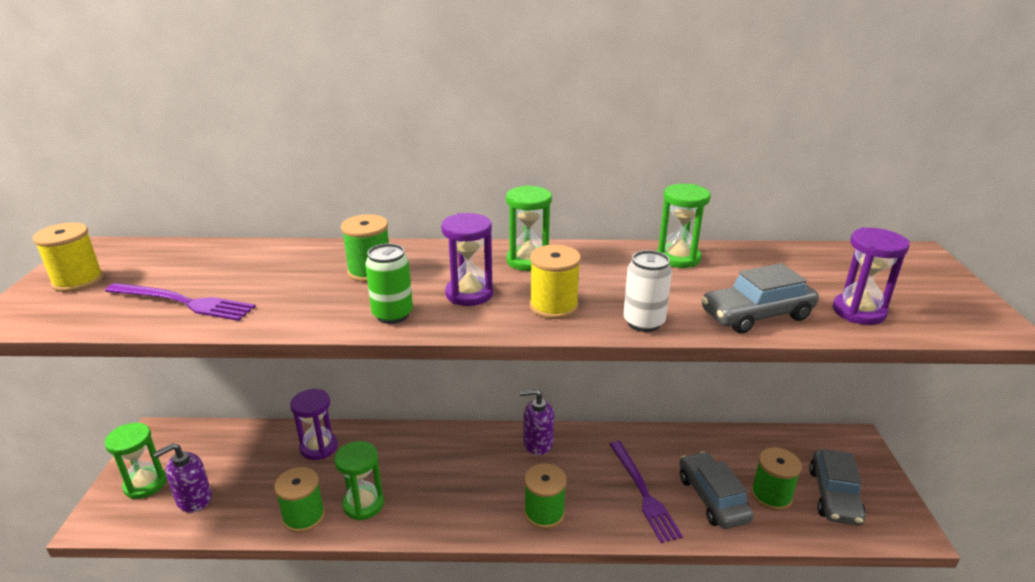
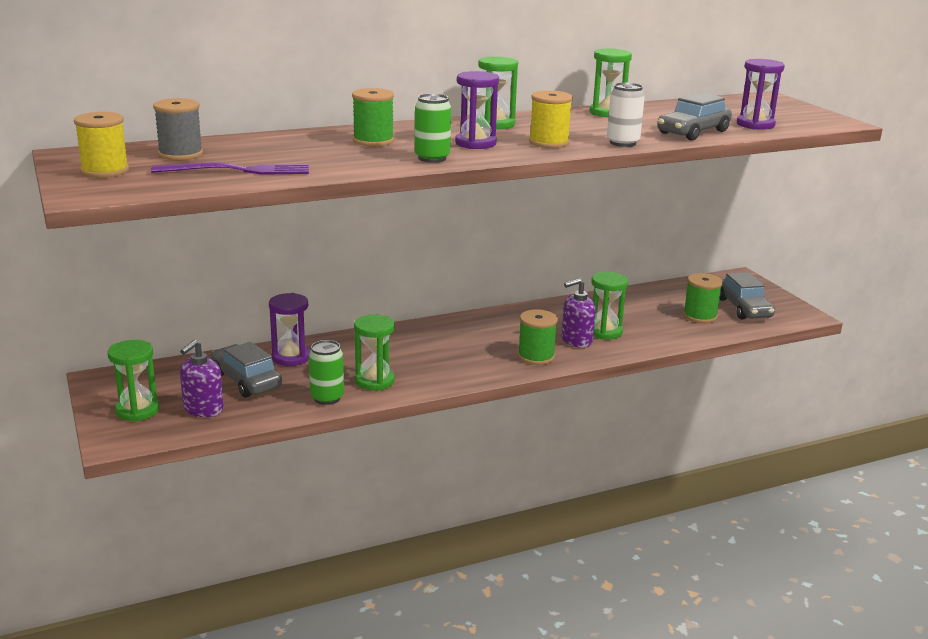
camera: 25 degrees left, 5 degrees down
(173, 264) = (180, 154): none -> grey spool
(304, 516) = (327, 398): green spool -> green can
(537, 443) = (493, 320): purple soap dispenser -> purple soap dispenser (576, 340)
(643, 493) = (604, 332): purple fork -> green hourglass
(712, 498) = (658, 325): grey car -> grey car (246, 381)

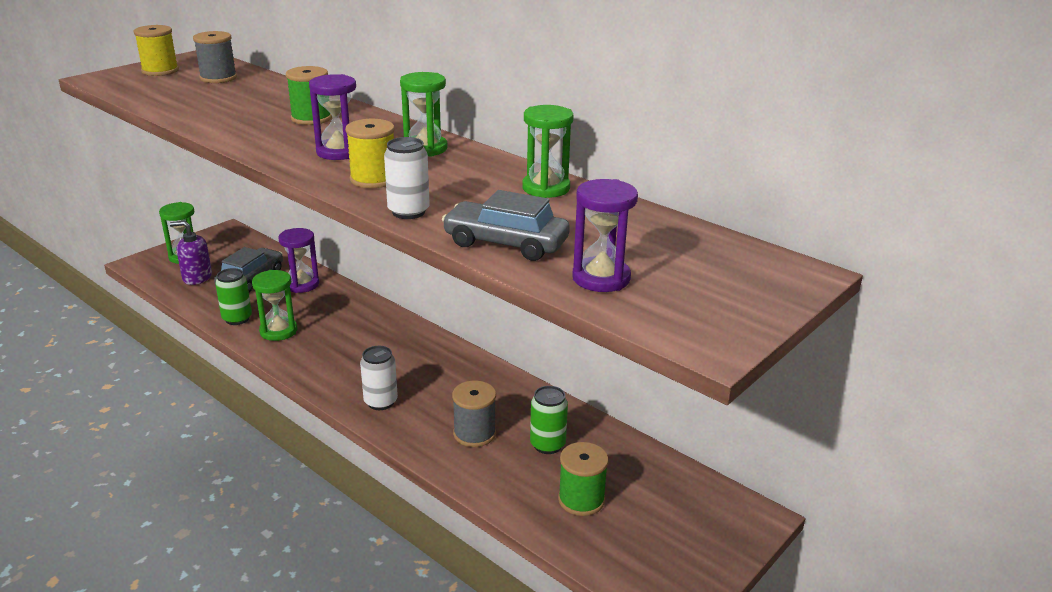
camera: 65 degrees right, 5 degrees up
(238, 171) = (183, 99): purple fork -> none
(432, 158) = (269, 145): green can -> green can (547, 445)
(536, 356) = (380, 402): green spool -> white can
(576, 340) = (437, 419): purple soap dispenser -> none
(604, 332) = (474, 433): green hourglass -> grey spool
(743, 308) = (643, 536): grey car -> none

